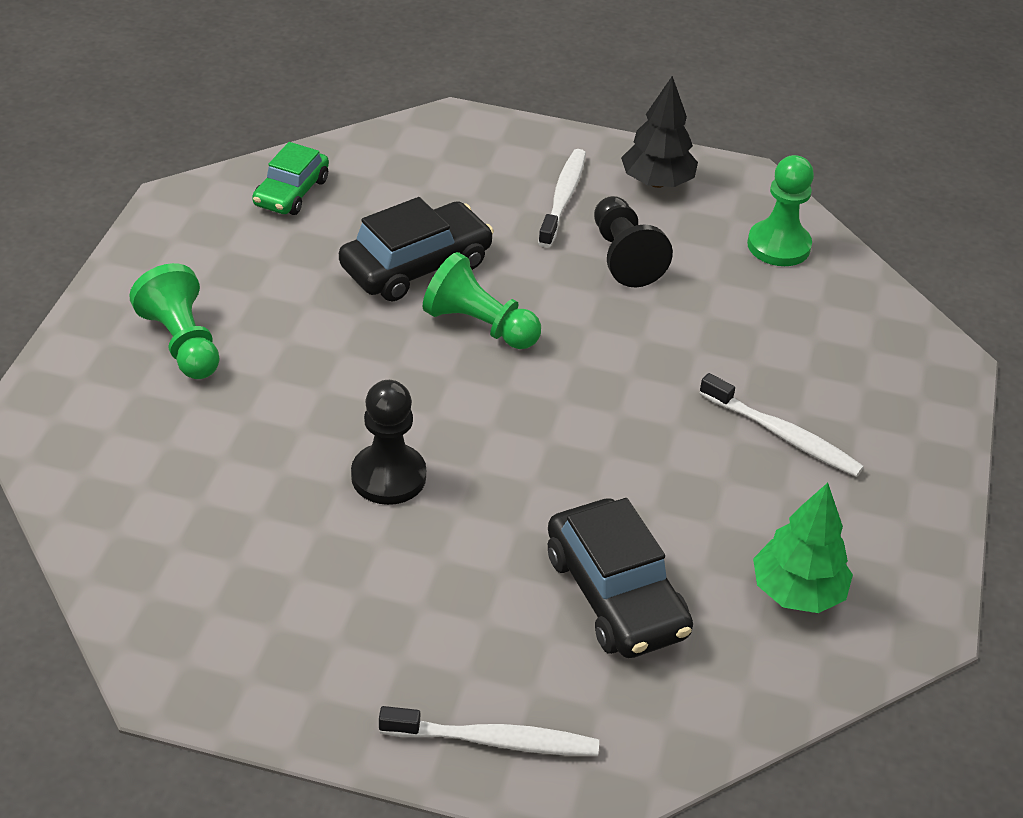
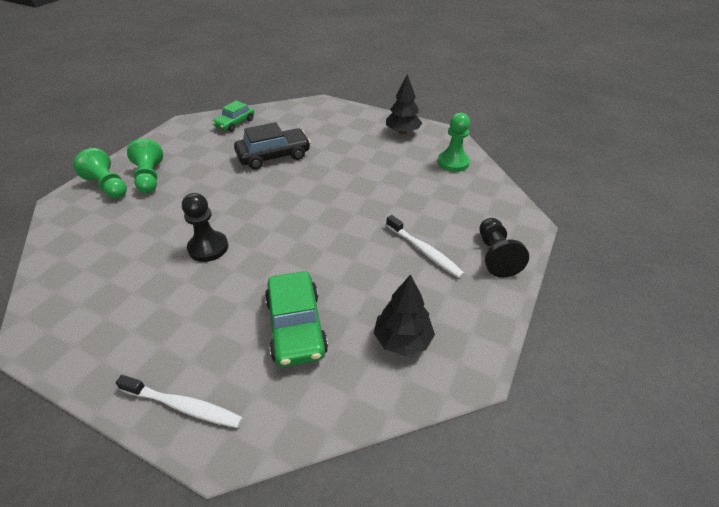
camera: 15 degrees right, 0 degrees up
(479, 325) = (290, 183): green pawn -> green pawn (108, 186)
(563, 198) = (355, 135): white toothbrush -> none
(615, 594) = (296, 326): black car -> green car
(624, 257) = (374, 161): black pawn -> black pawn (495, 256)
(797, 592) = (402, 340): green tree -> black tree

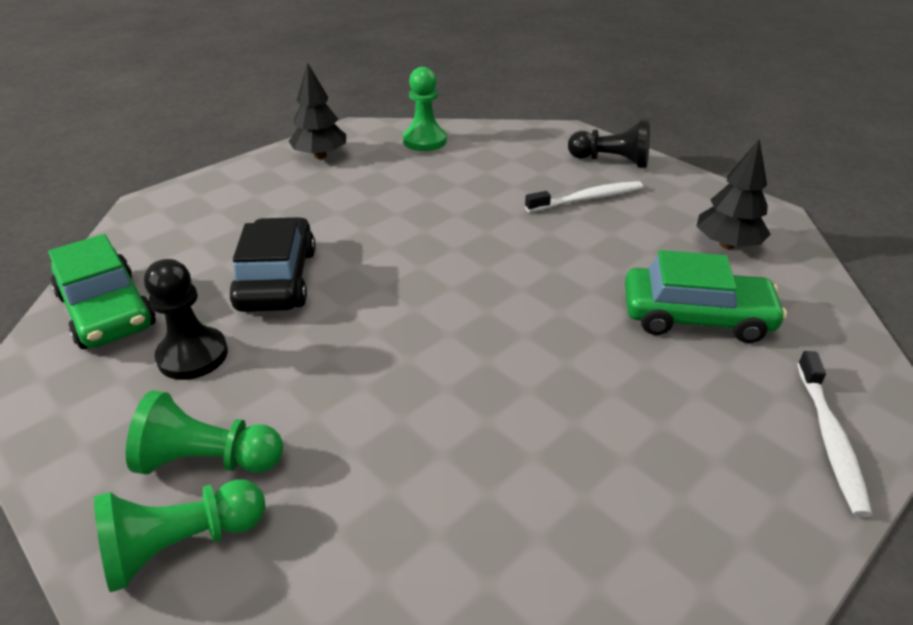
camera: 70 degrees left, 5 degrees down
(184, 406) = (830, 438): white toothbrush -> white toothbrush turned 150 degrees clockwise
(208, 248) = (499, 385): black pawn -> black pawn (193, 355)
(235, 123) = (107, 311): green car -> green car, size x1.53

